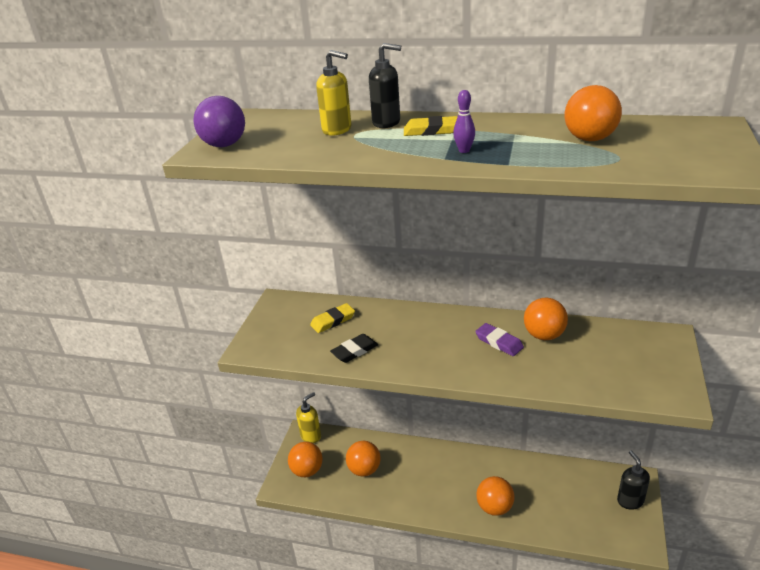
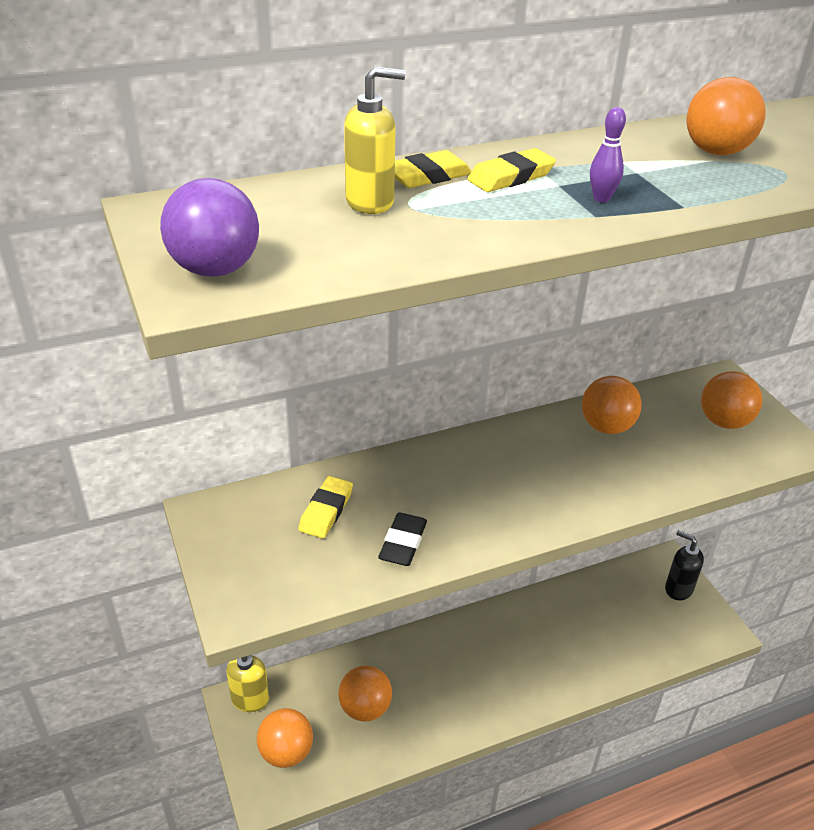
camera: 40 degrees left, 5 degrees up
(386, 122) = (427, 176): black soap dispenser -> yellow eraser
(494, 507) = (556, 671): orange ball -> orange ball (724, 422)
(499, 342) = (567, 456): purple eraser -> none

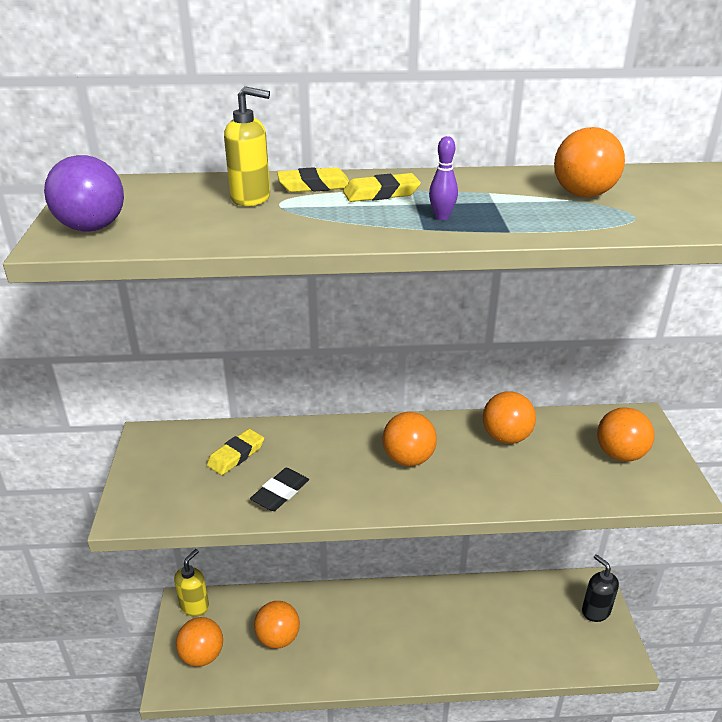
camera: 20 degrees right, 5 degrees down
(520, 473) = (408, 459): none -> orange ball

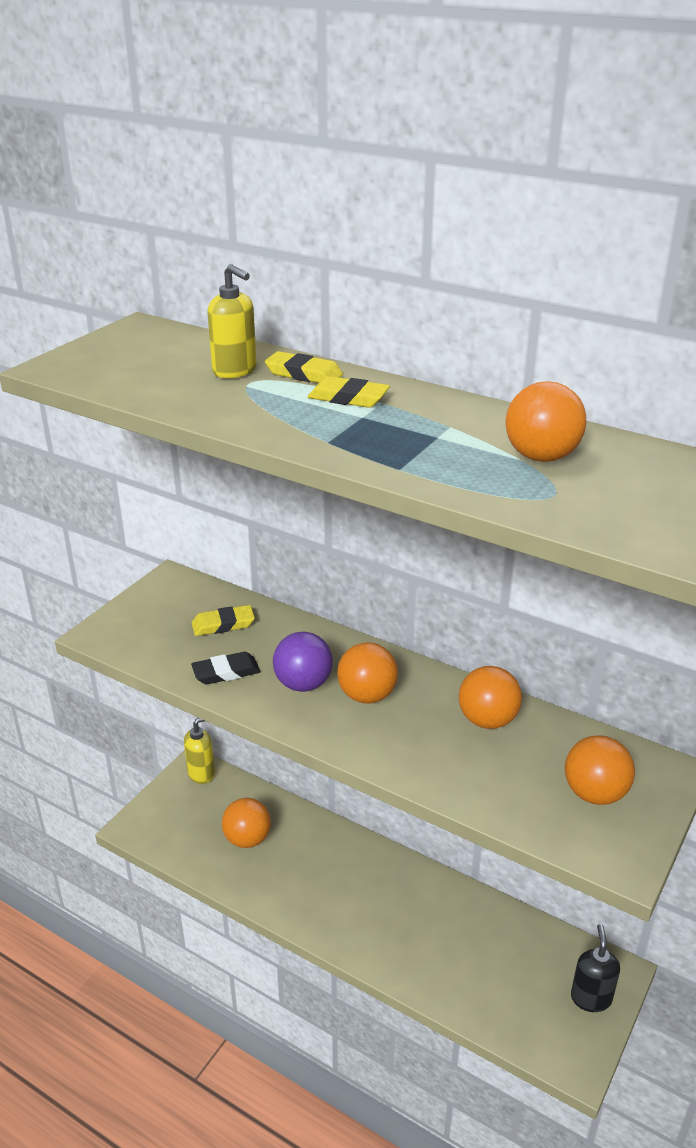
camera: 35 degrees right, 0 degrees up
(92, 228) = (87, 363): purple ball -> purple ball (303, 684)
(202, 655) = (175, 817): orange ball -> none
(441, 217) = (362, 436): purple bowling pin -> none

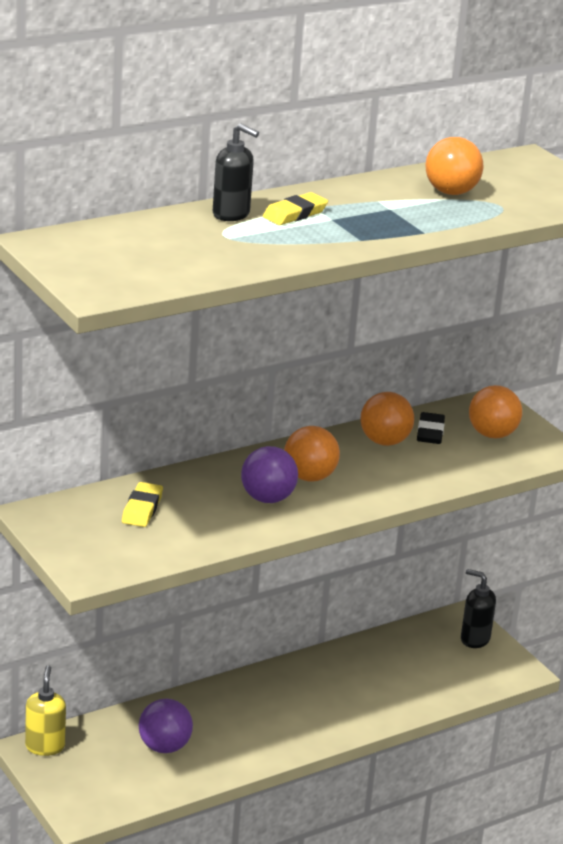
camera: 65 degrees left, 5 degrees down
(226, 672) = (215, 527): black eraser -> black eraser (430, 432)
(235, 371) = (195, 234): yellow soap dispenser -> none
(247, 839) = (164, 747): orange ball -> purple ball
(304, 374) = (231, 214): yellow eraser -> black soap dispenser

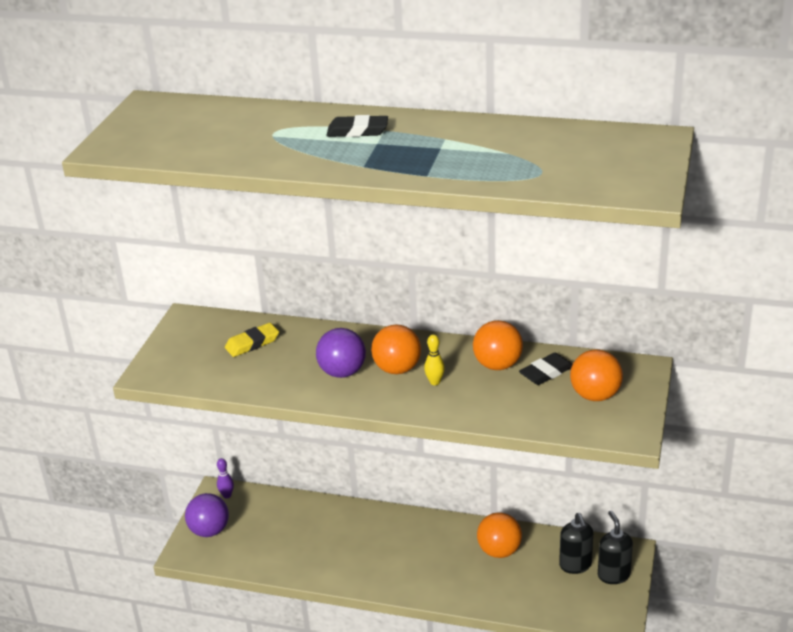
camera: 50 degrees right, 5 degrees up
(45, 746) = (227, 495): yellow soap dispenser -> purple bowling pin
(164, 747) = (292, 535): purple ball -> purple ball (209, 530)
(231, 214) = (311, 118): black soap dispenser -> black soap dispenser (575, 565)
(295, 214) = (357, 131): yellow eraser -> black eraser
(357, 474) = (435, 382): none -> yellow bowling pin
(451, 192) = (520, 148): orange ball -> orange ball (499, 551)

